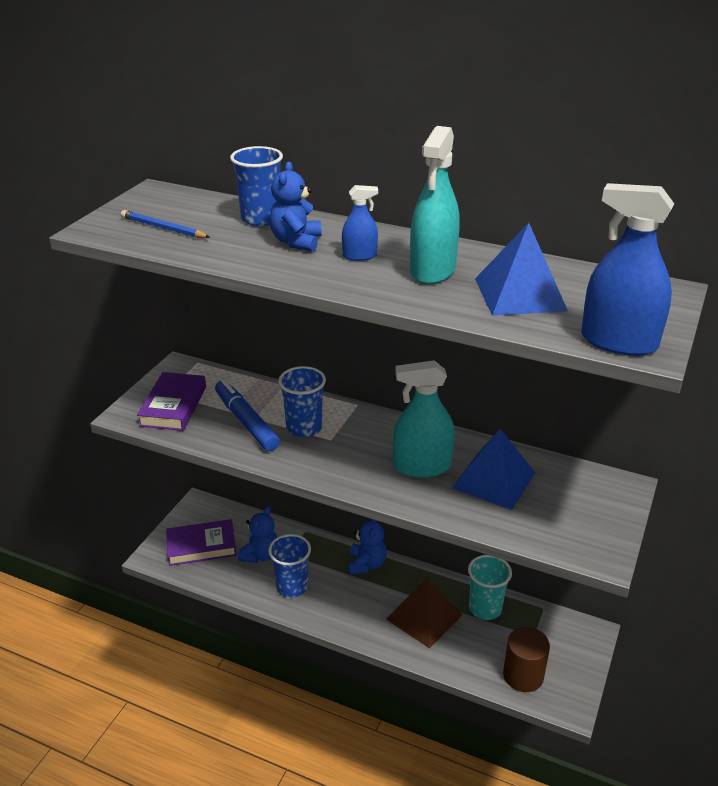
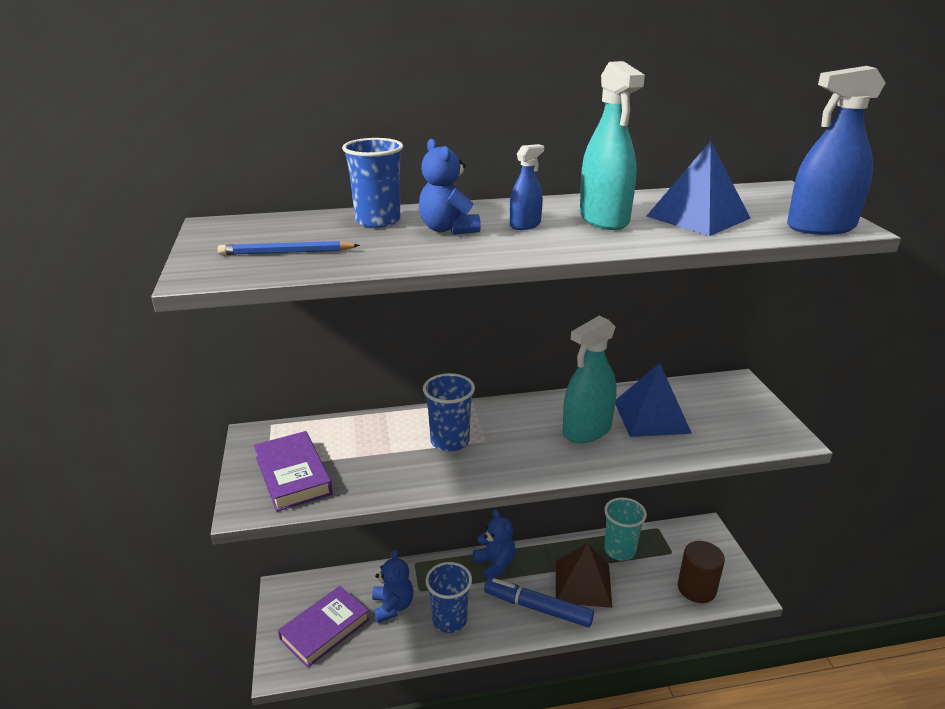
camera: 35 degrees left, 5 degrees down
(246, 422) = (388, 459): blue marker -> blue marker (538, 608)

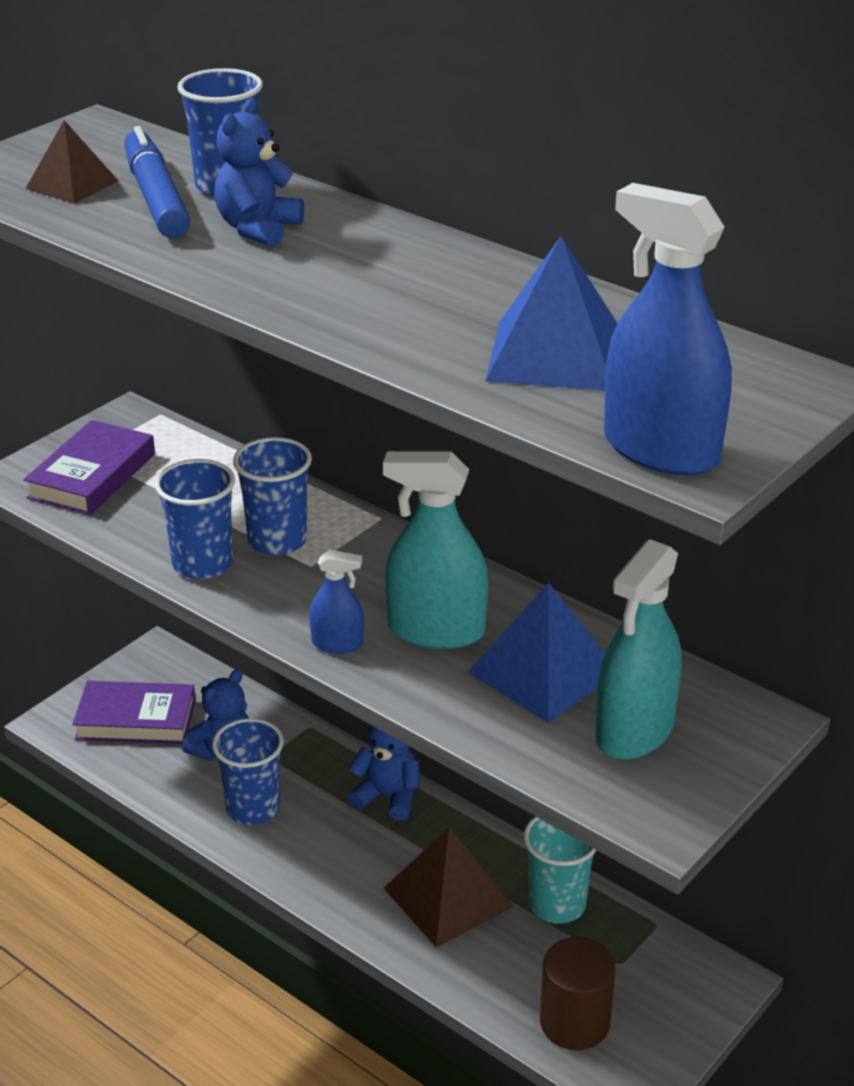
camera: 50 degrees right, 5 degrees up
(286, 252) = (72, 184): blue pencil -> brown pyramid
(437, 475) = (202, 564): none -> blue cup
(495, 564) = (388, 796): blue teddy bear -> blue teddy bear turned 90 degrees counterclockwise
(525, 225) = (341, 263): blue spray bottle -> blue spray bottle (337, 644)
(538, 608) = (355, 876): blue marker -> blue marker (156, 198)
(604, 219) = (441, 299): turquoise spray bottle -> turquoise spray bottle (634, 731)

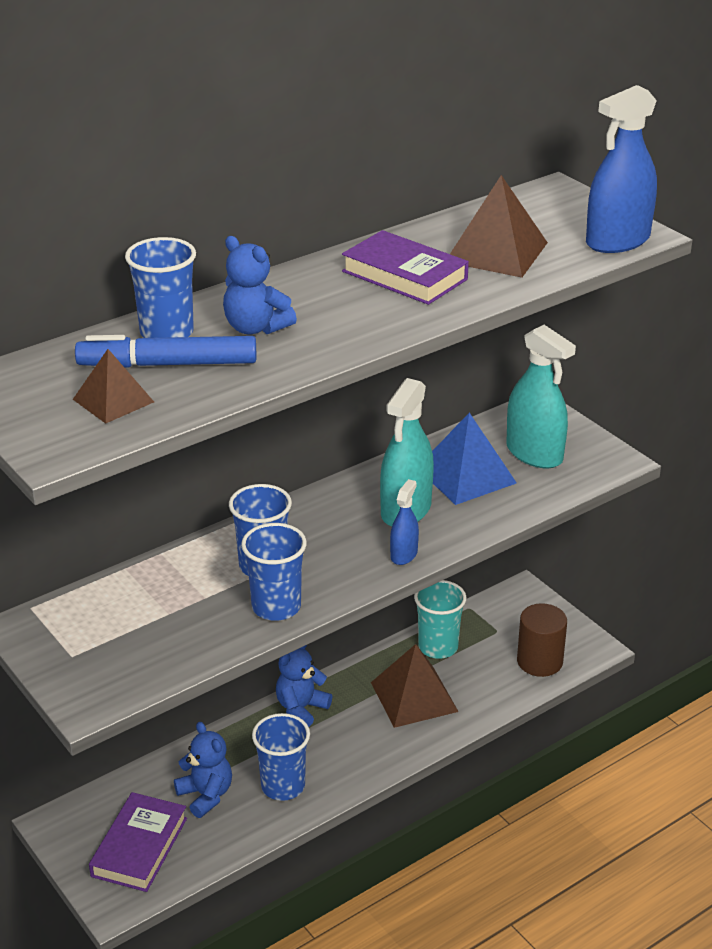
camera: 75 degrees left, 0 degrees up
(92, 476) = (111, 656): purple book -> purple book (404, 275)
(555, 354) = (496, 252): blue pyramid -> brown pyramid

